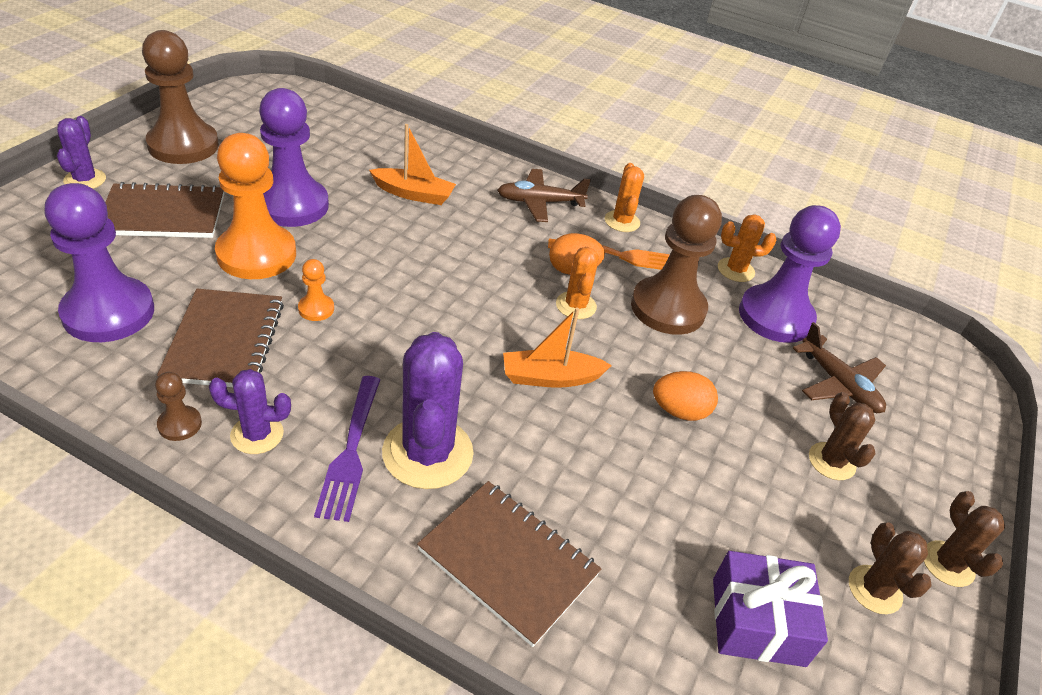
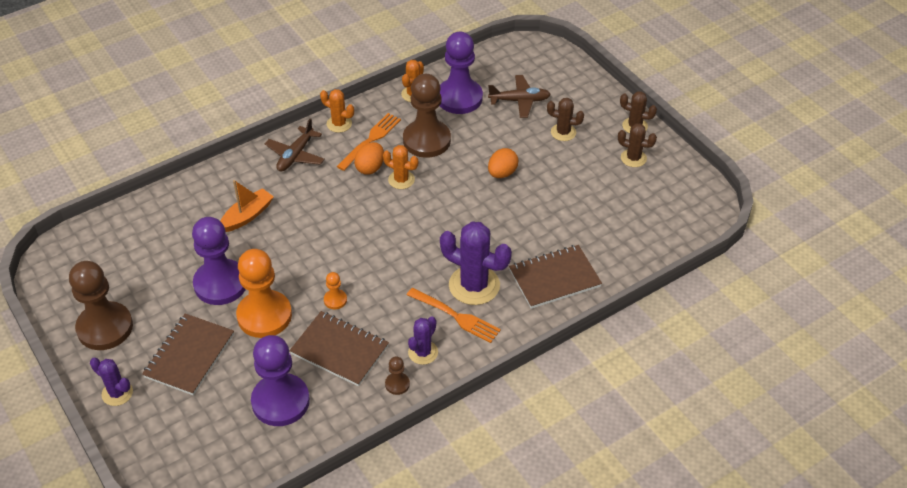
camera: 55 degrees left, 5 degrees up
(350, 450) = (455, 316): purple fork -> orange fork
(550, 377) = (450, 215): orange boat -> none
(758, 621) = (627, 205): purple gift -> none

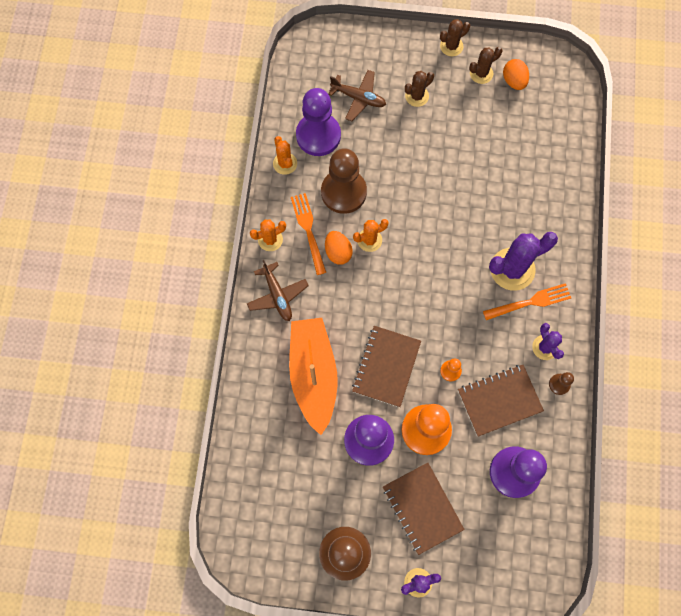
camera: 50 degrees left, 25 degrees up
(247, 216) = (313, 374): orange boat -> orange boat, size x1.86
(502, 173) = (422, 168): orange egg -> orange egg (514, 81)
(519, 101) = (358, 98): brown plane -> brown plane turned 75 degrees clockwise
(554, 278) = (548, 213): brown notebook -> brown notebook (386, 367)

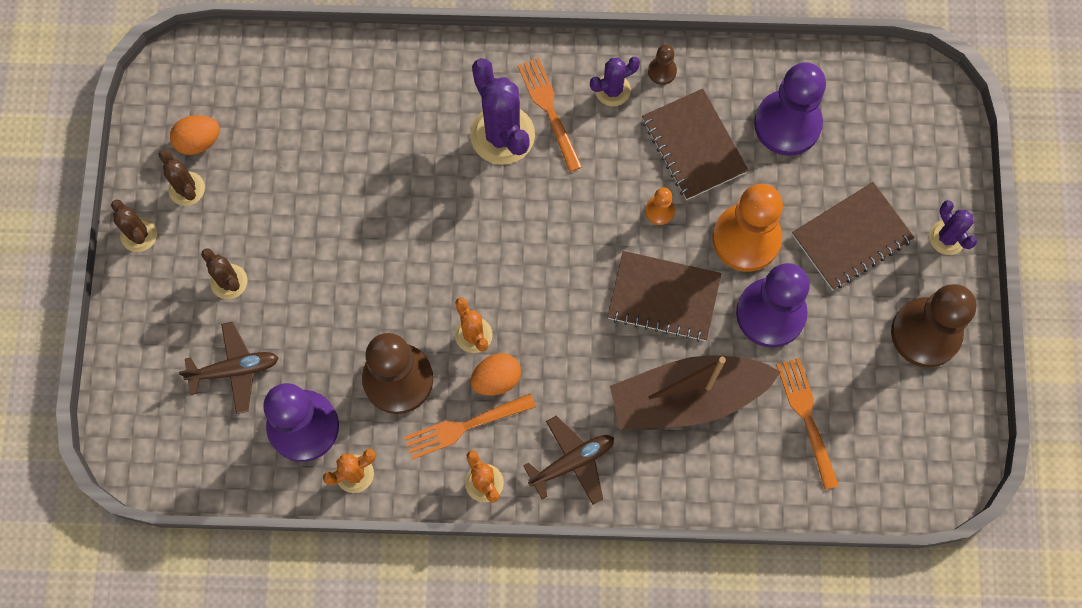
camera: 95 degrees left, 0 degrees up
(290, 456) = (807, 418): none -> orange fork
(313, 374) = (687, 398): orange boat -> brown boat
(358, 98) = (234, 370): brown plane -> brown plane turned 60 degrees clockwise

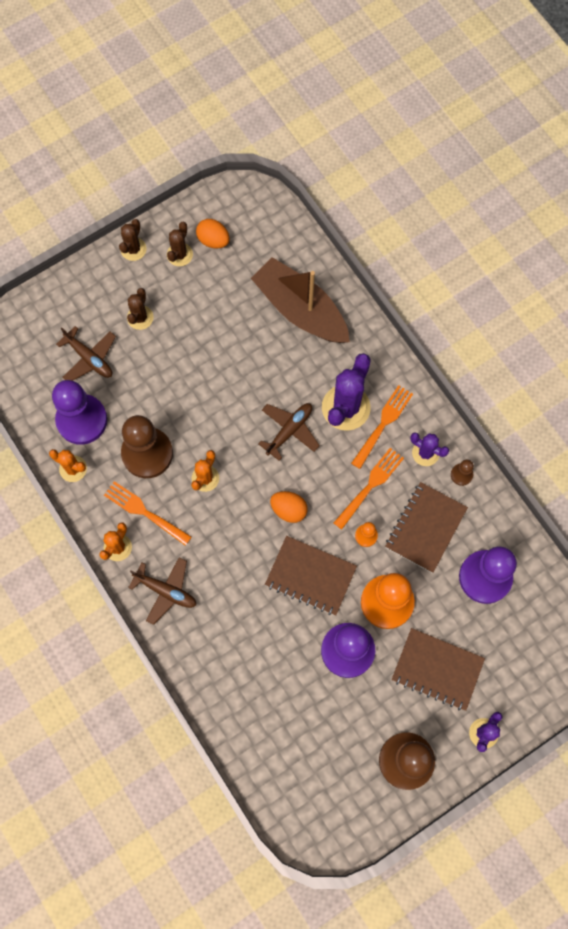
camera: 55 degrees right, 0 degrees up
(485, 210) = (289, 431): none -> brown plane
(496, 379) = (187, 510): orange egg -> orange egg (289, 510)
(663, 297) = (310, 576): brown notebook -> brown notebook turned 45 degrees counterclockwise
(687, 398) = (255, 634): brown boat -> brown boat (300, 309)
(807, 418) = (294, 719): orange fork -> orange fork (370, 486)

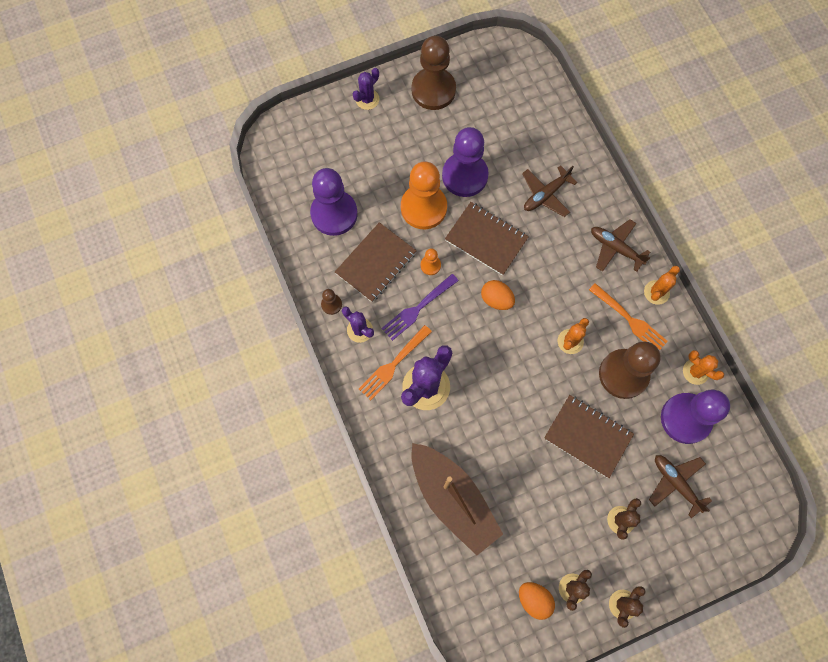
camera: 170 degrees left, 0 degrees up
(289, 431) = (484, 373): brown plane -> brown plane (545, 195)
(370, 486) = (418, 308): orange fork -> purple fork
(437, 669) = (393, 150): brown notebook -> brown notebook (587, 436)

